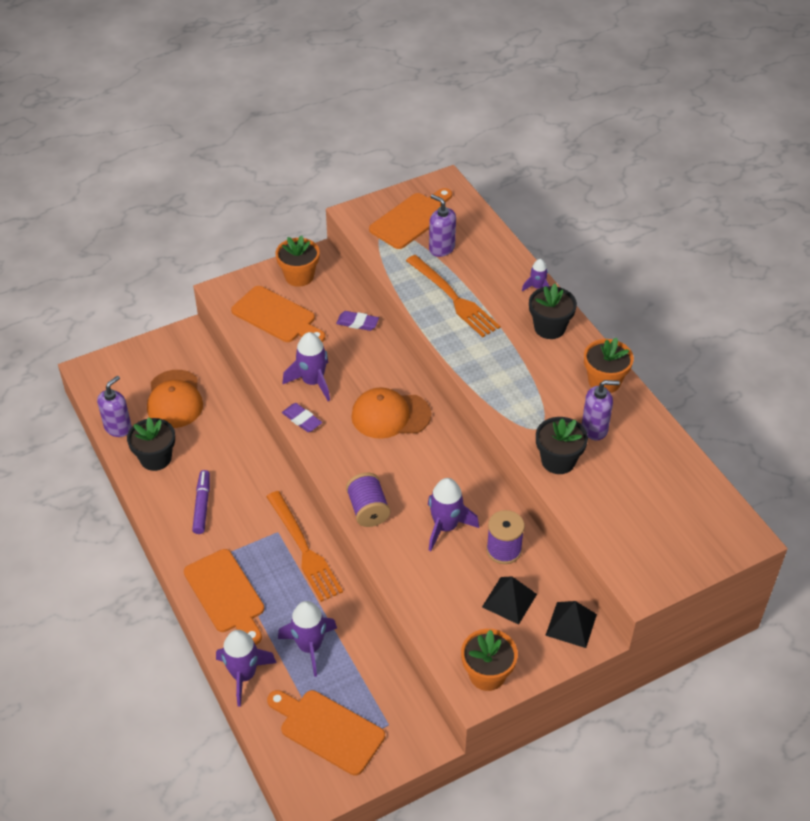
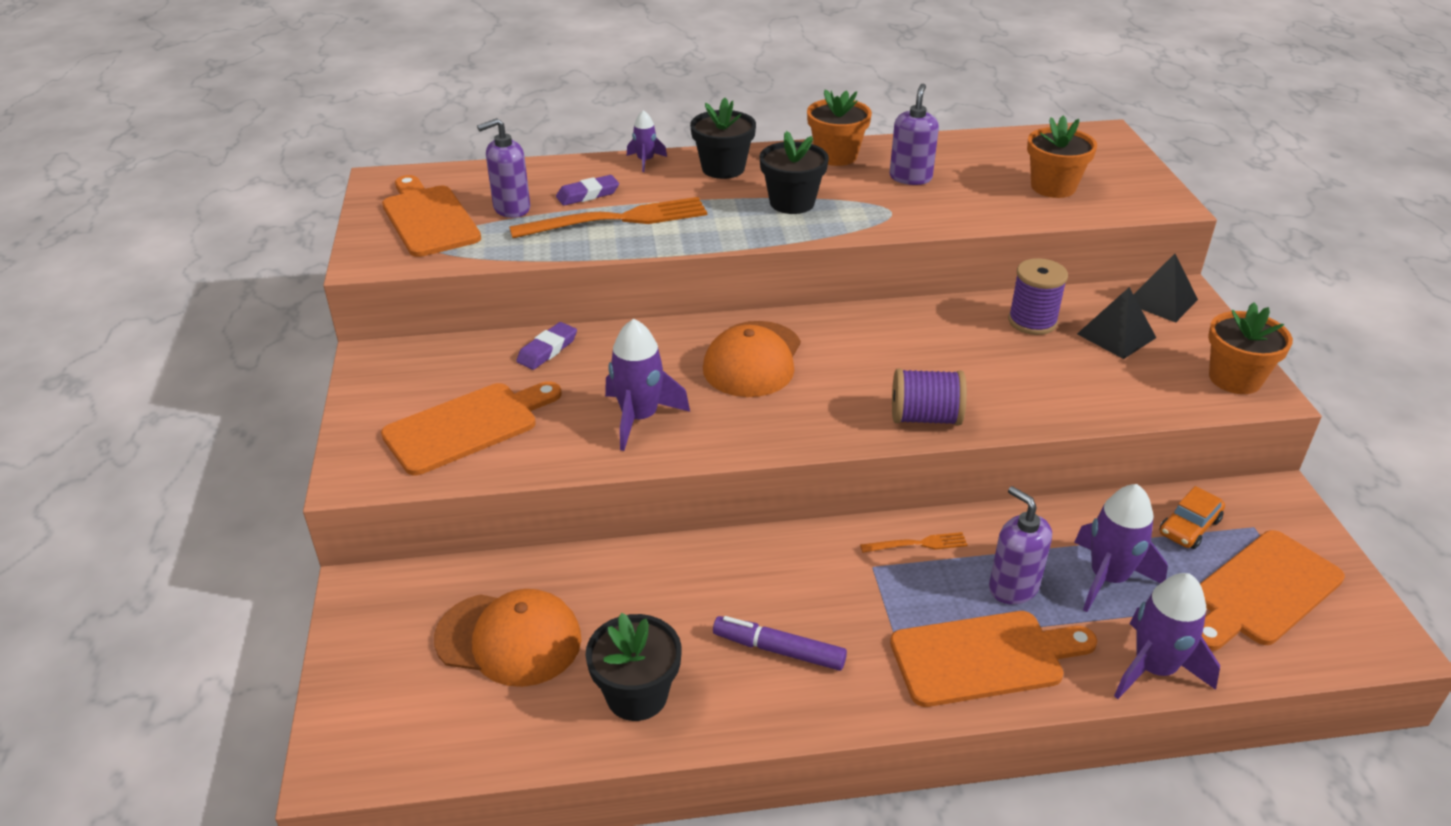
camera: 70 degrees left, 10 degrees down
(118, 427) = (526, 740): purple soap dispenser -> purple soap dispenser (1013, 587)
(299, 276) = (397, 385): orange flower pot -> orange flower pot (1053, 187)
(302, 420) = (713, 445): purple eraser -> purple eraser (588, 194)
(304, 549) = (918, 544): orange fork -> orange fork, size x0.46
(374, 687) = (1189, 527): none -> orange car
(445, 527) = (979, 357): purple rocket -> none
(558, 461) = (953, 210): black flower pot -> black flower pot (792, 203)

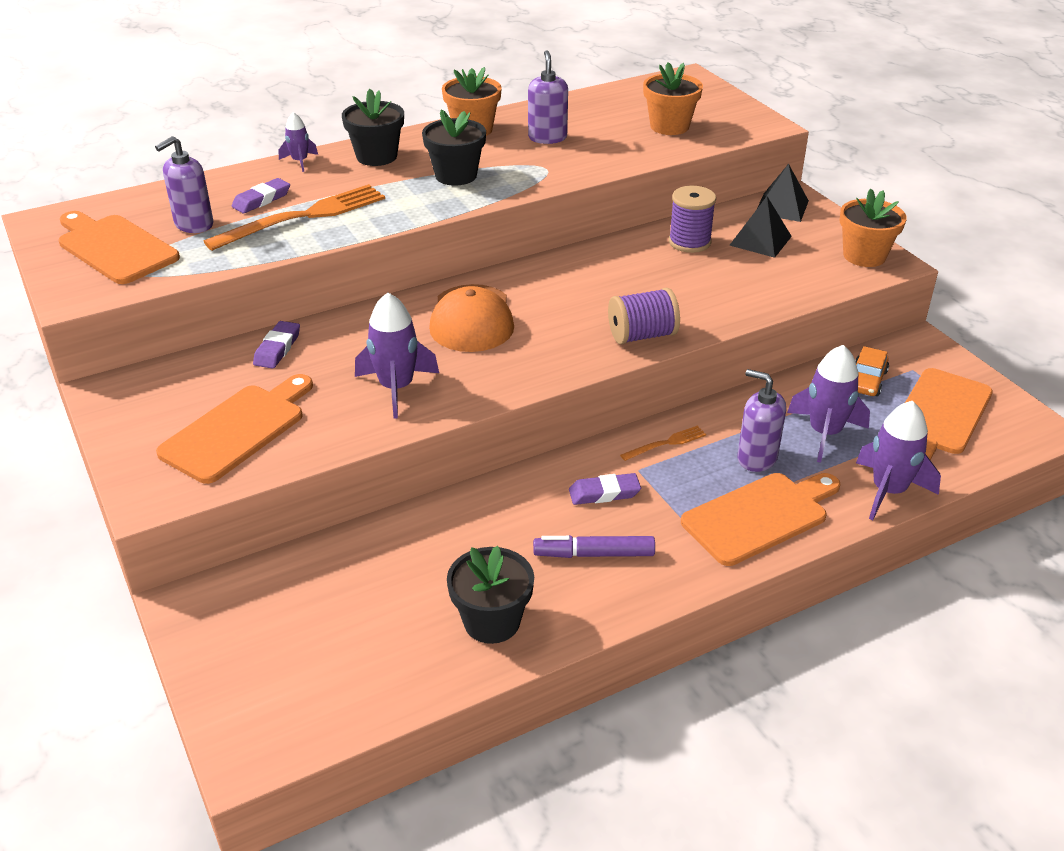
camera: 20 degrees left, 0 degrees up
(509, 639) = (352, 608): orange cap -> none
(823, 583) = (604, 493): none -> purple eraser

